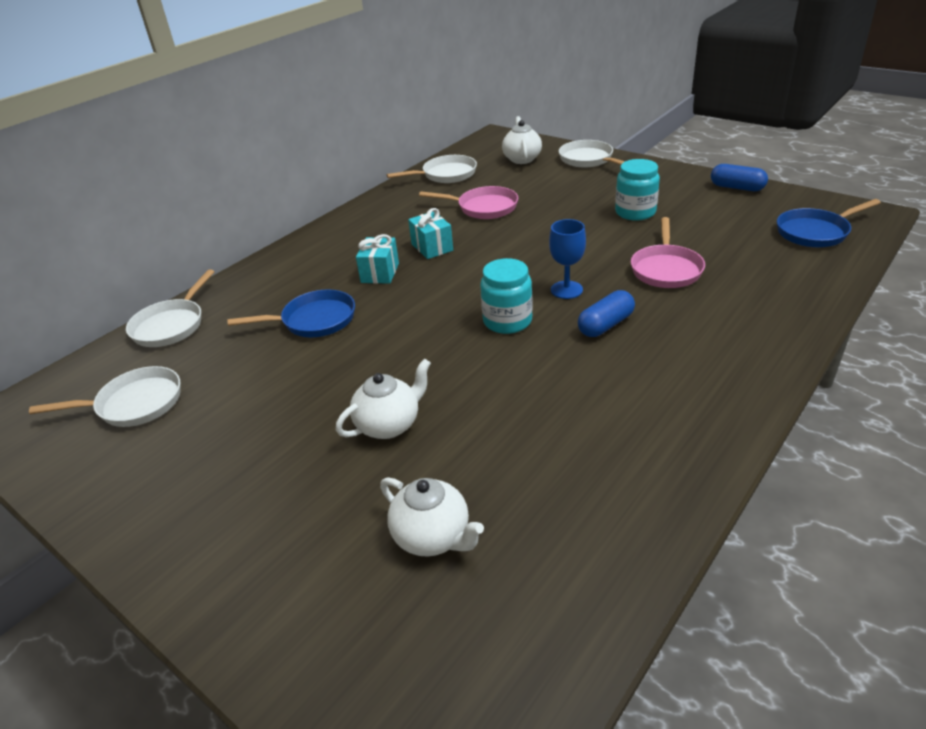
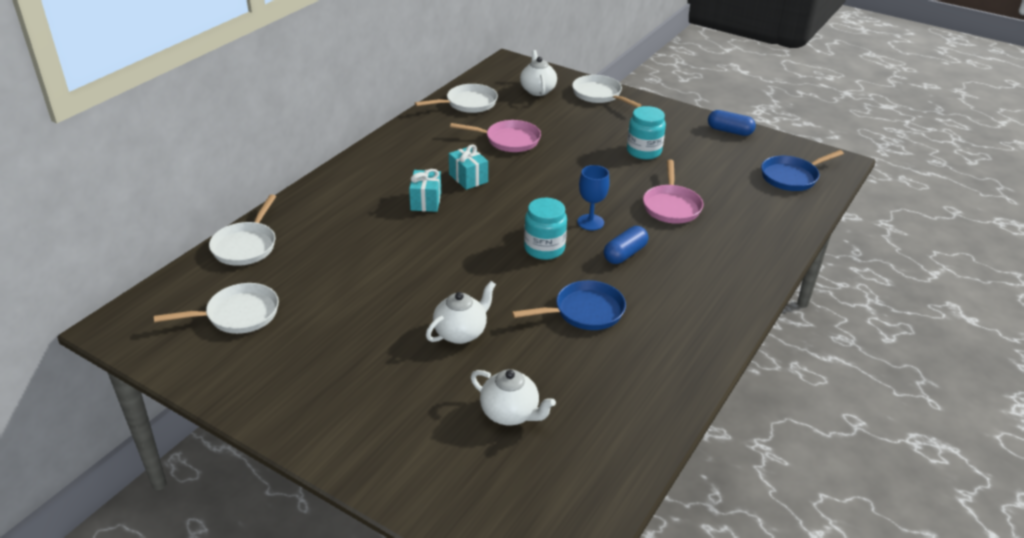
camera: 10 degrees left, 0 degrees up
(314, 320) = (376, 244): blue pan -> blue pan (584, 312)

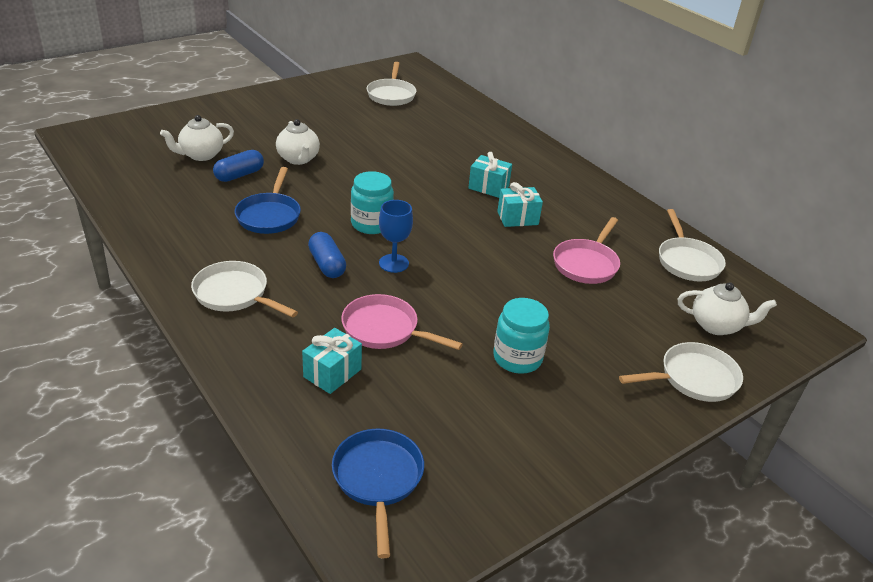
camera: 110 degrees right, 0 degrees up
(246, 246) = (471, 108): white pan -> white pan (235, 294)
(729, 131) = (538, 476): blue capsule -> blue capsule (239, 175)
(735, 215) = (332, 373): none -> turquoise gift

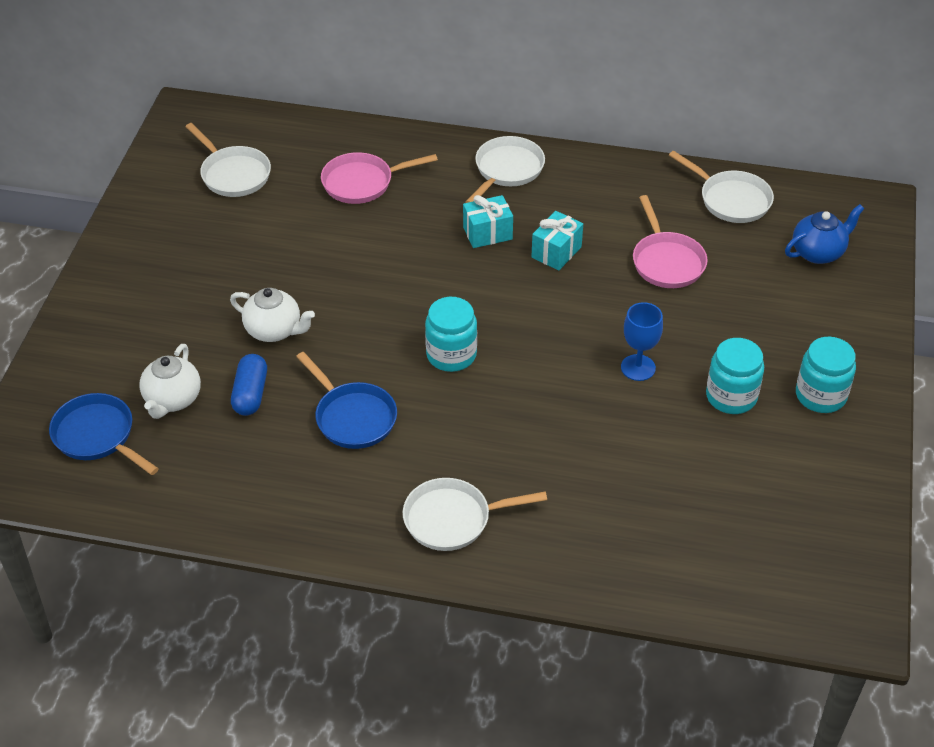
camera: 40 degrees left, 10 degrees up
(327, 265) = (479, 428): blue capsule -> none
(332, 373) = (630, 521): turquoise gift -> none
(378, 479) = (773, 573): blue pan -> blue pan (97, 436)
(384, 329) = (611, 451): pink pan -> pink pan (362, 183)
(393, 263) = (528, 382): blue goblet -> blue goblet (638, 368)
(589, 404) = (820, 395): none -> turquoise jar
(693, 378) = (856, 316): white pan -> white pan (507, 170)
(717, 325) = (818, 252): white teapot -> blue teapot

